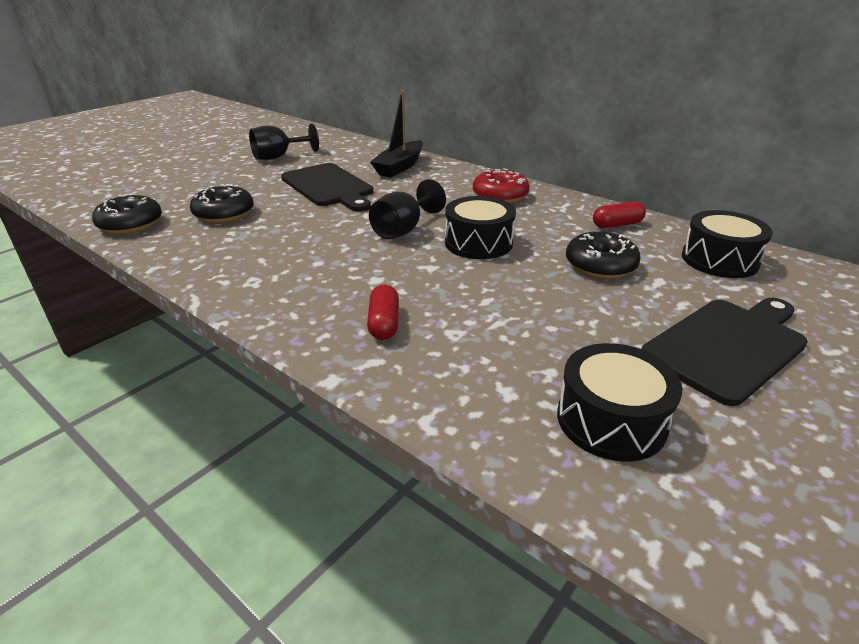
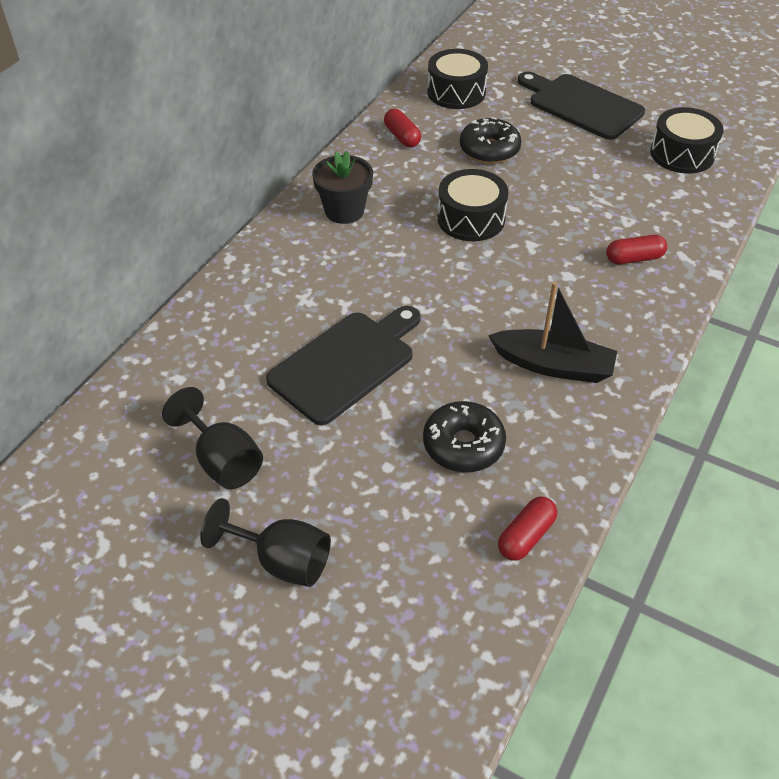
camera: 100 degrees left, 15 degrees up
(130, 224) = (526, 536): black donut -> red capsule
(400, 167) = (256, 307): black boat -> black boat (553, 365)
(403, 230) = (458, 273): black goblet -> black goblet (282, 561)
(500, 195) = (344, 211): red donut -> black flower pot

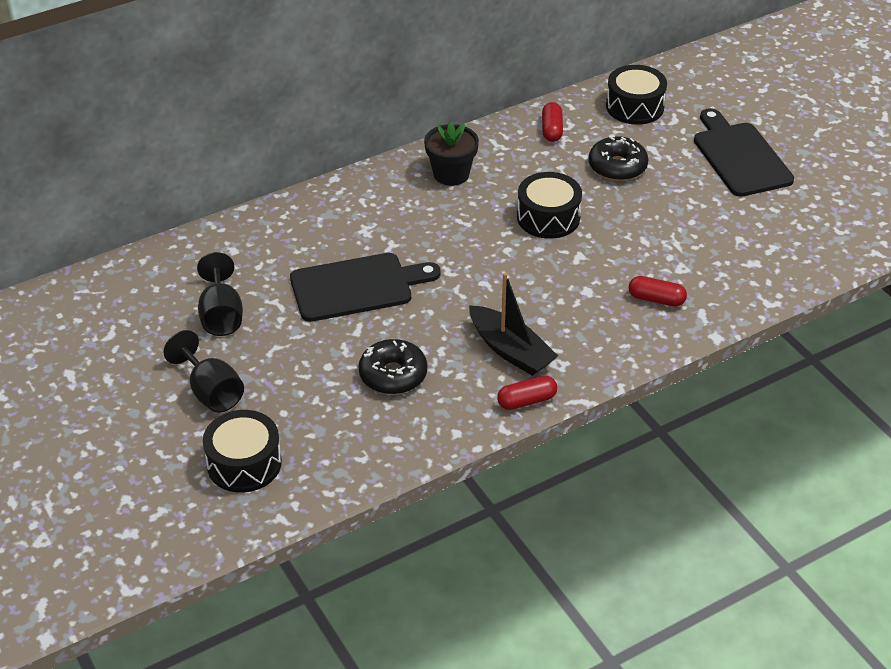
camera: 30 degrees right, 5 degrees down
(526, 536) = (384, 449): red capsule -> red capsule (527, 401)
(682, 154) = (790, 231): black drum -> black drum (244, 463)

